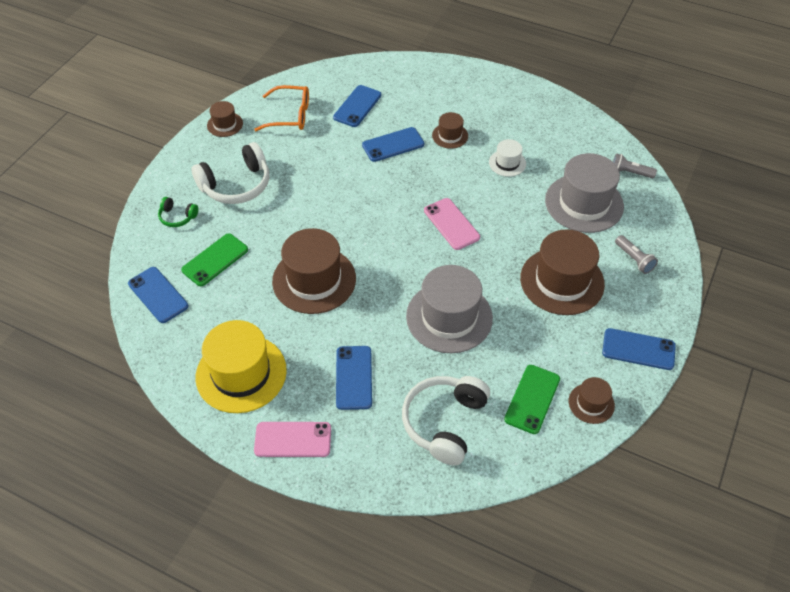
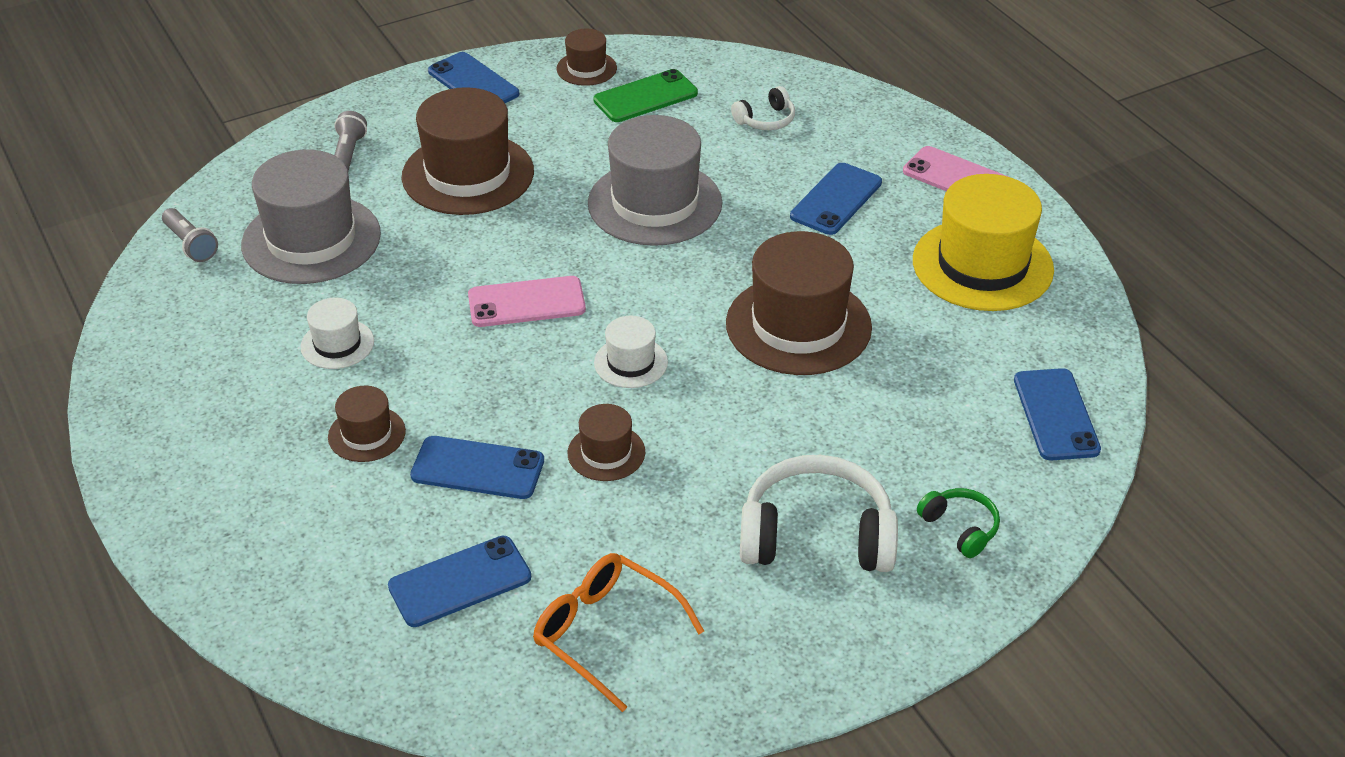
camera: 145 degrees left, 10 degrees down
(215, 260) = (934, 424): green phone -> none
(225, 124) = (752, 685): brown hat -> brown hat (606, 453)
(375, 219) = (631, 362): none -> white hat
(444, 422) = (766, 120): white headphones -> white headphones, size x0.50
(451, 224) = (526, 302): pink phone -> pink phone turned 75 degrees clockwise

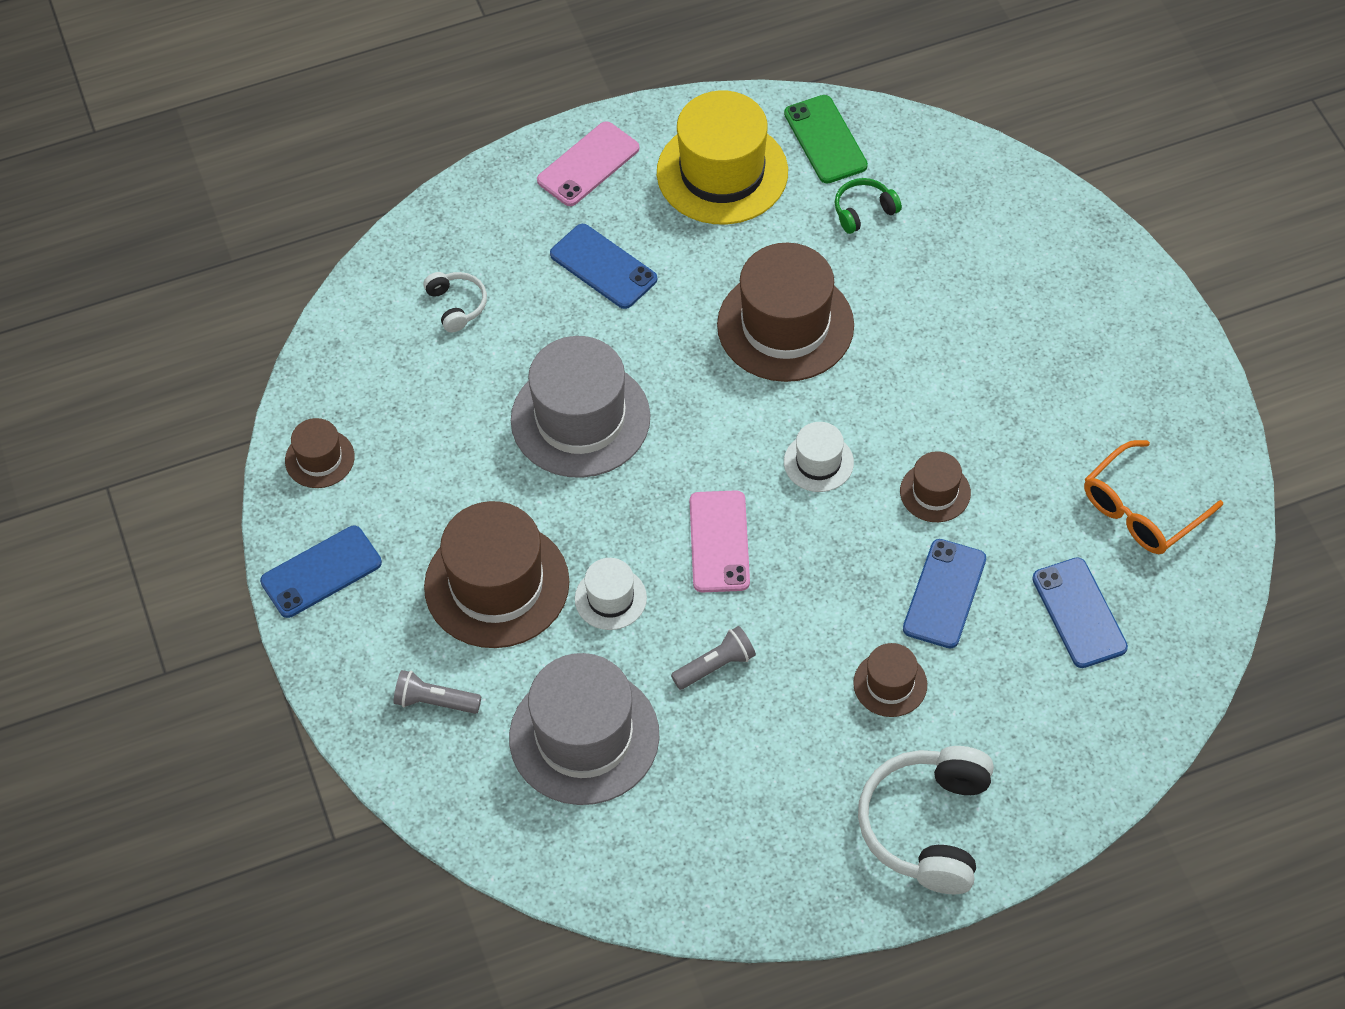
camera: 80 degrees left, 15 degrees up
(191, 244) = (571, 857): grey flashlight -> grey flashlight (715, 666)
(337, 344) = (758, 710): white hat -> white hat (610, 598)
(645, 97) = (389, 408): green phone -> green phone (825, 140)
(816, 536) = (1047, 351): white headphones -> white headphones (927, 826)
(960, 528) = (1046, 254): green headphones -> green headphones (864, 211)
(1056, 415) = (924, 163): blue phone -> none

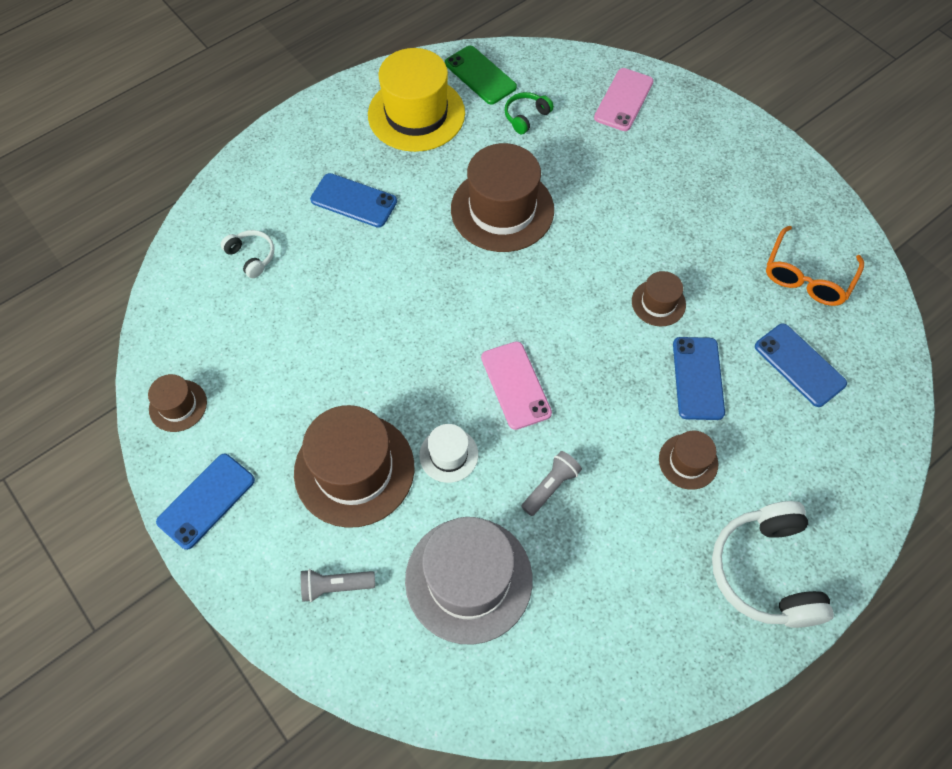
camera: 20 degrees left, 5 degrees up
(580, 418) = (375, 318): grey hat -> none
(588, 164) = (317, 131): pink phone -> pink phone (623, 100)
(818, 462) = (565, 303): white hat -> none

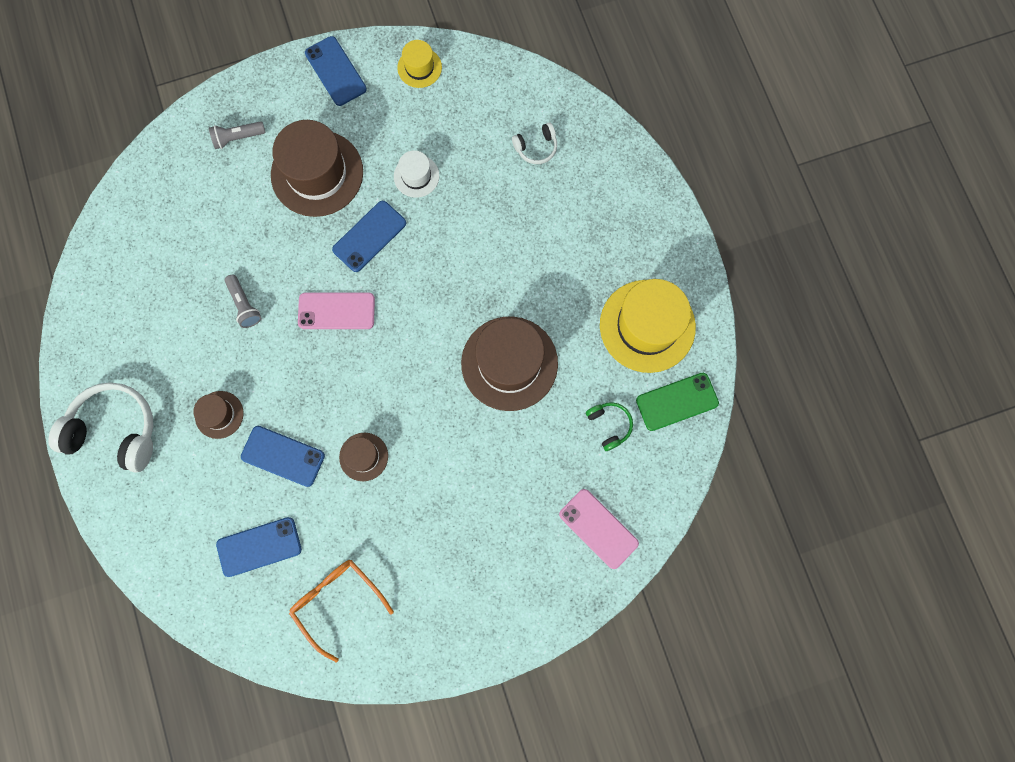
camera: 110 degrees right, 15 degrees up
(178, 405) = (419, 67): brown hat -> yellow hat
(335, 586) = (238, 138): grey flashlight -> grey flashlight turned 120 degrees counterclockwise
(354, 201) = (565, 242): blue phone -> blue phone (369, 236)
(448, 455) = (300, 242): white hat -> white hat (416, 176)
(468, 579) = (203, 224): grey hat -> none

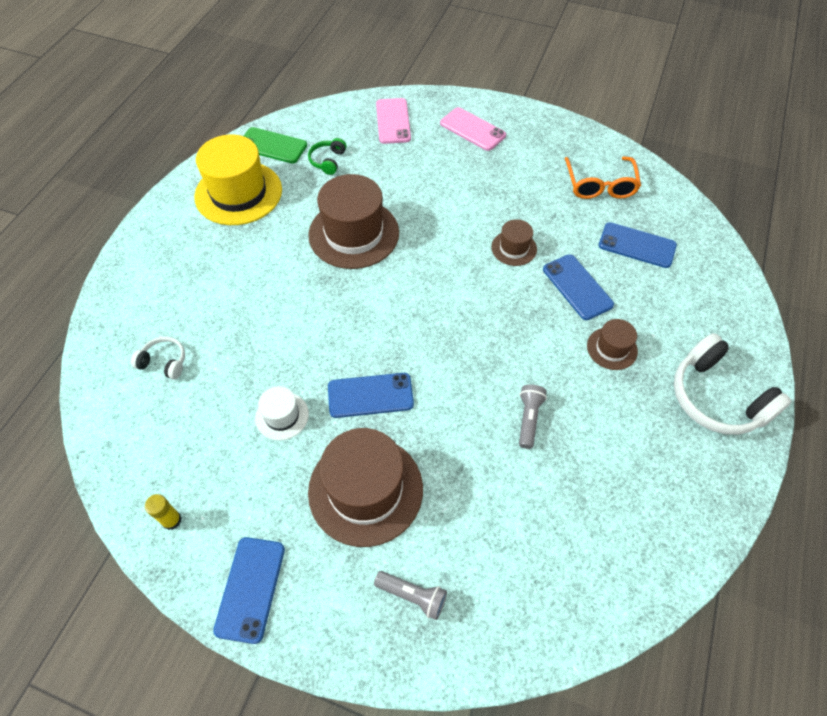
camera: 140 degrees left, 20 degrees down
(336, 311) = (451, 357): pink phone -> pink phone (472, 129)
(419, 67) = (171, 520): yellow hat -> yellow glue stick

